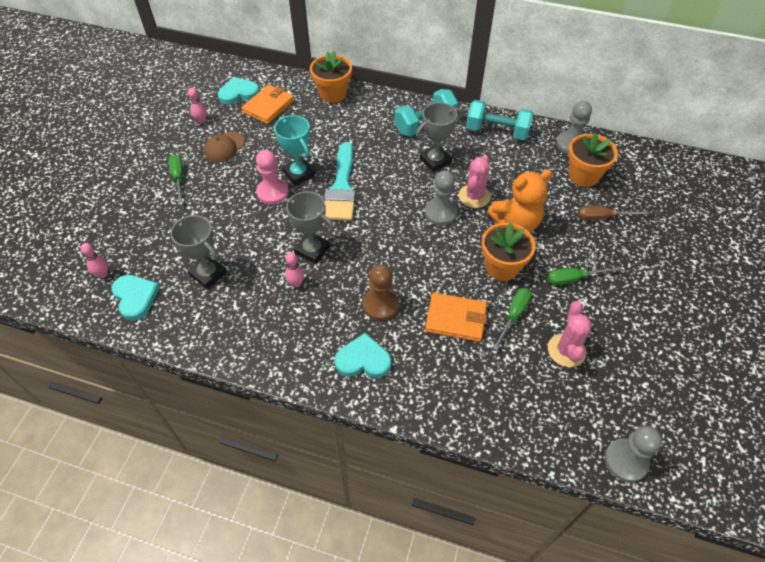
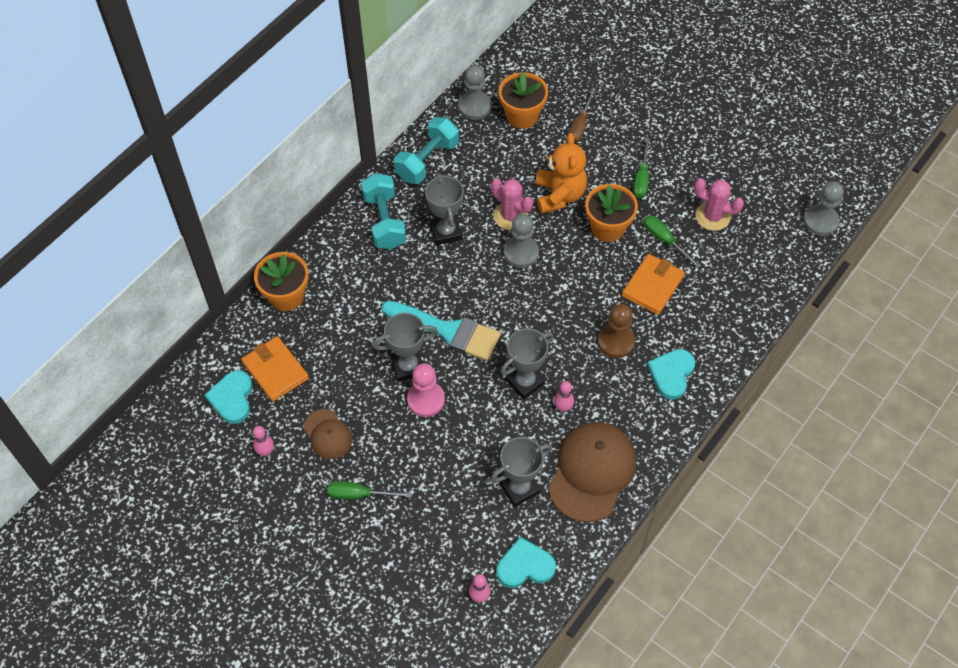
camera: 70 degrees left, 5 degrees up
(237, 322) = (592, 472): none -> brown cap
(299, 174) = (408, 366): turquoise trophy -> grey trophy

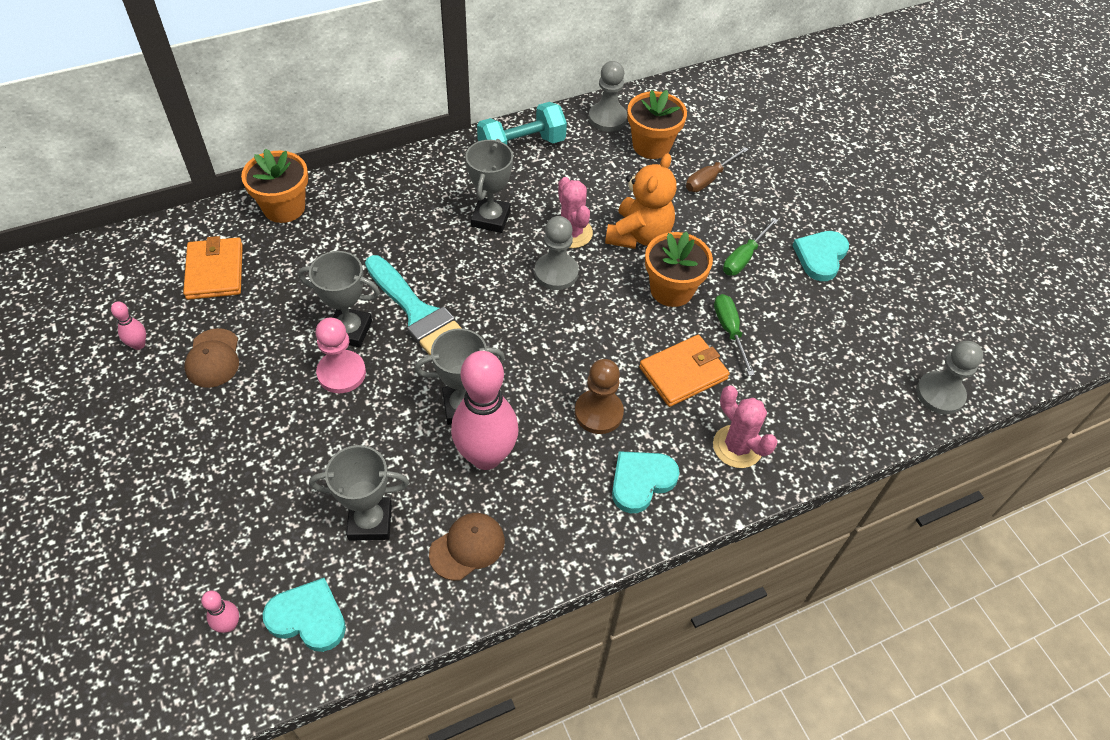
camera: 25 degrees right, 5 degrees down
(232, 398) = (151, 277): turquoise heart -> turquoise heart (820, 256)
(359, 494) = (193, 437): green screwdriver -> none
(384, 221) = (435, 182): turquoise dumbbell -> none
(563, 408) = (486, 456): pink bowling pin -> pink bowling pin, size x2.42
(592, 472) = (467, 547): brown cap -> brown cap, size x0.54
(712, 216) = (804, 331): pink cactus -> pink cactus (737, 447)

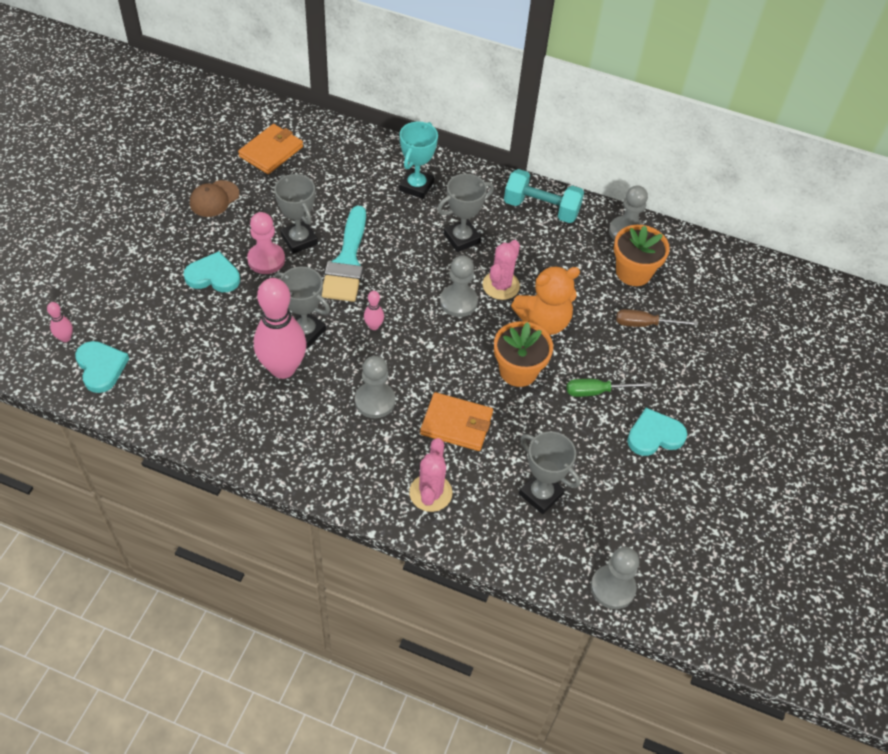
camera: 45 degrees right, 0 degrees up
(138, 345) = (189, 163): pink bowling pin -> pink bowling pin (374, 326)
(284, 207) = (350, 142): orange flower pot -> none
(370, 521) = (184, 348): grey trophy -> grey trophy (541, 494)
(395, 203) = (416, 186): none -> turquoise trophy
(467, 547) = (213, 405): brown cap -> none
(598, 413) = (375, 401): brown pawn -> grey pawn
(641, 481) = (348, 458): turquoise heart -> turquoise heart (213, 276)
(729, 331) = (521, 426): green screwdriver -> none

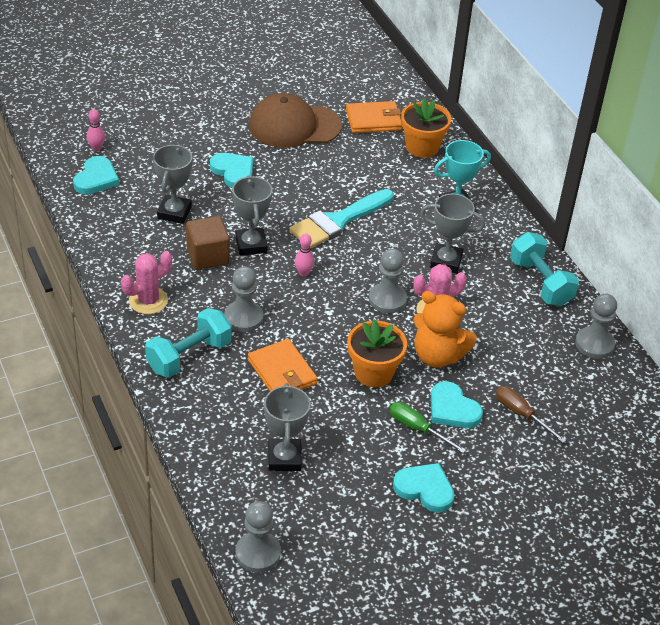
camera: 45 degrees right, 10 degrees down
(214, 199) = (294, 126): brown cap -> brown cap, size x1.87
(266, 259) = (282, 184): pink pawn -> none
(283, 368) = (207, 256): pink bowling pin -> brown cube
(299, 240) = (321, 187): grey trophy -> grey trophy (174, 212)
(373, 469) = (189, 356): none -> turquoise dumbbell
(430, 493) = (208, 398): pink cactus -> pink cactus (148, 301)
(600, 356) = (452, 409): none -> turquoise heart
(633, 272) = (561, 374): orange flower pot -> orange flower pot (422, 147)

